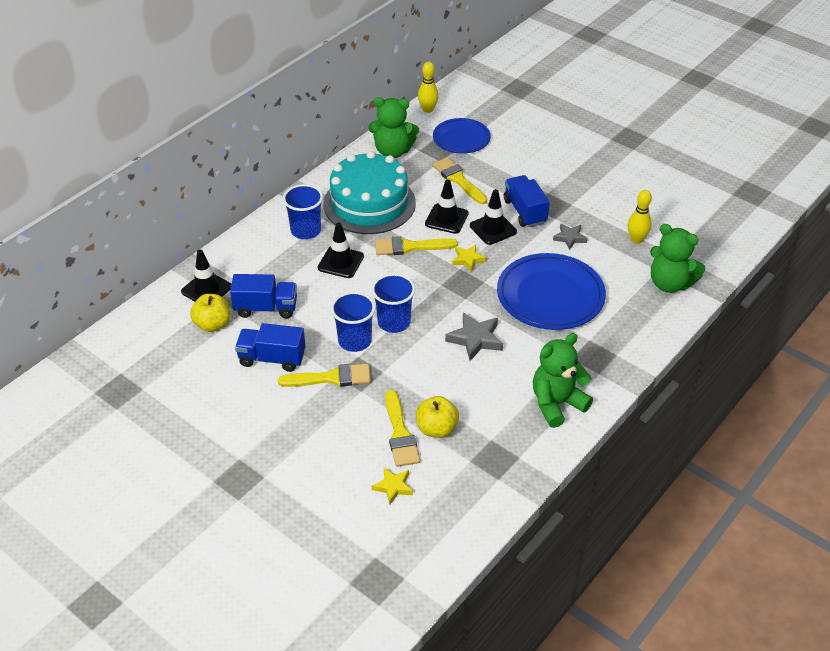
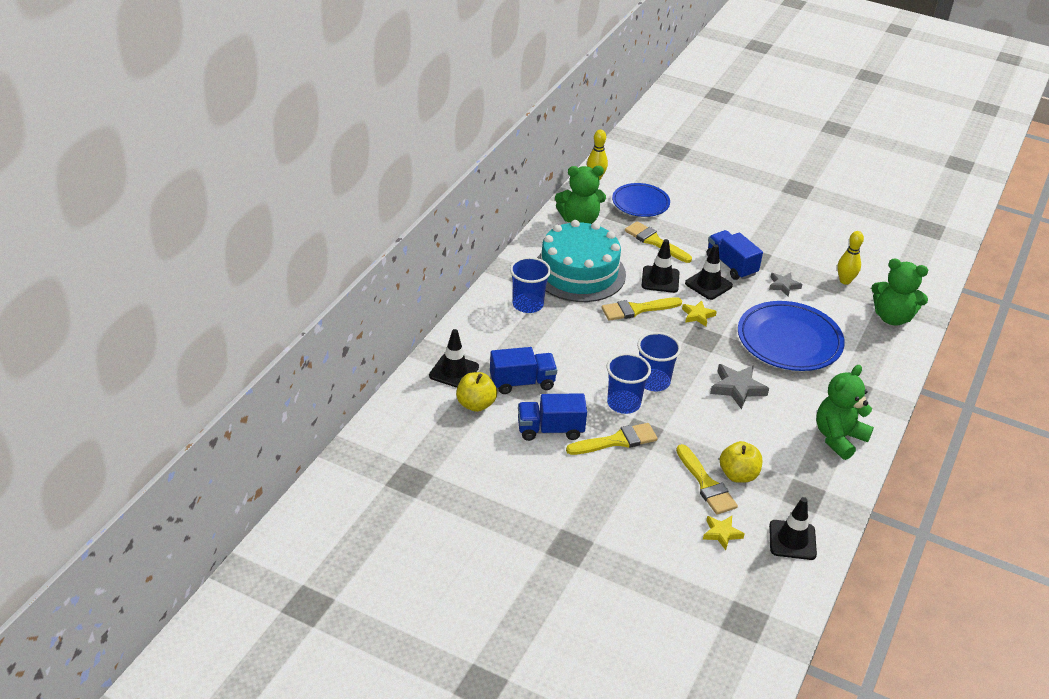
camera: 15 degrees left, 5 degrees down
(341, 262) = (576, 331): black traffic cone -> black traffic cone (792, 540)

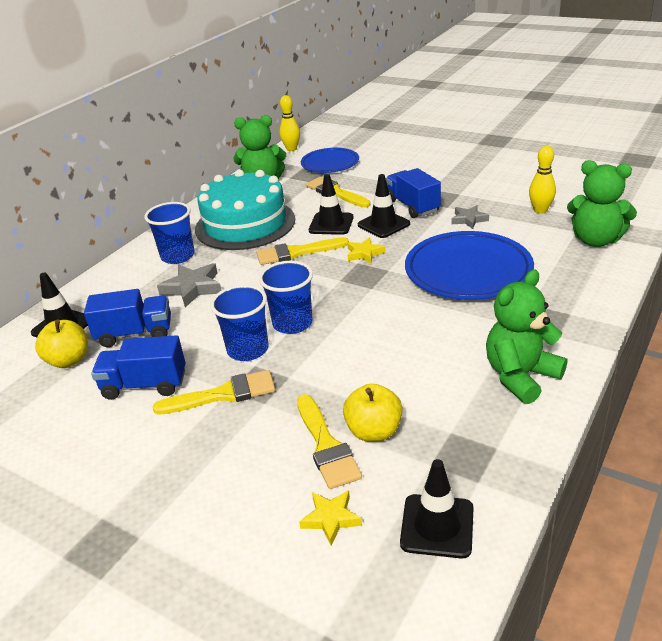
camera: 10 degrees right, 5 degrees down
(737, 388) = (395, 325): grey star -> grey star (193, 288)

